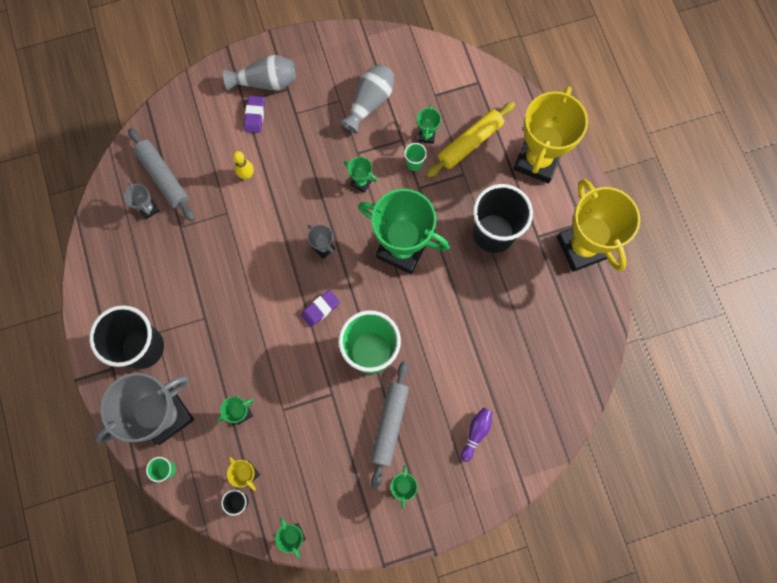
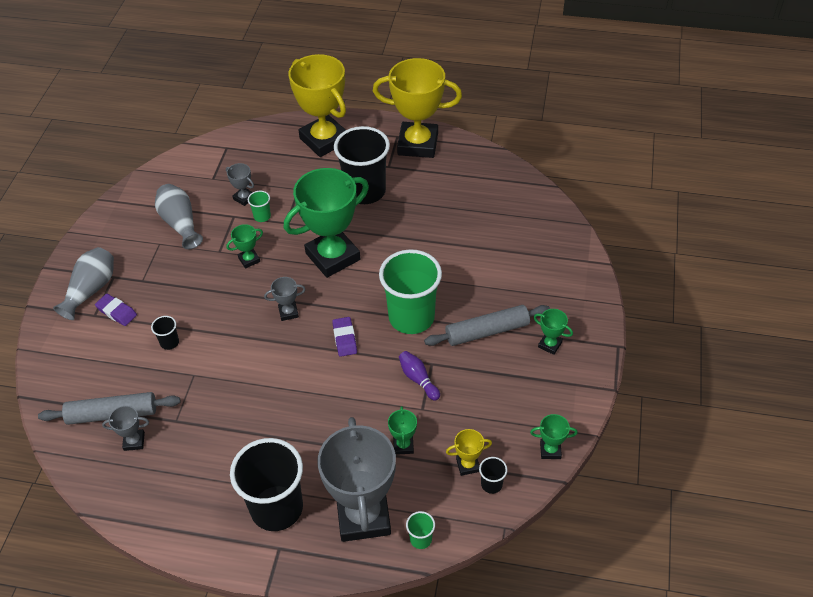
camera: 60 degrees left, 25 degrees down
(247, 175) = (169, 342): yellow bowling pin -> black cup
(389, 424) = (487, 331): grey rolling pin -> grey rolling pin turned 60 degrees counterclockwise
(427, 135) = (244, 198): green trophy -> grey trophy
(470, 143) = (274, 174): yellow rolling pin -> none
(476, 433) = (531, 274): purple bowling pin -> purple bowling pin (418, 379)

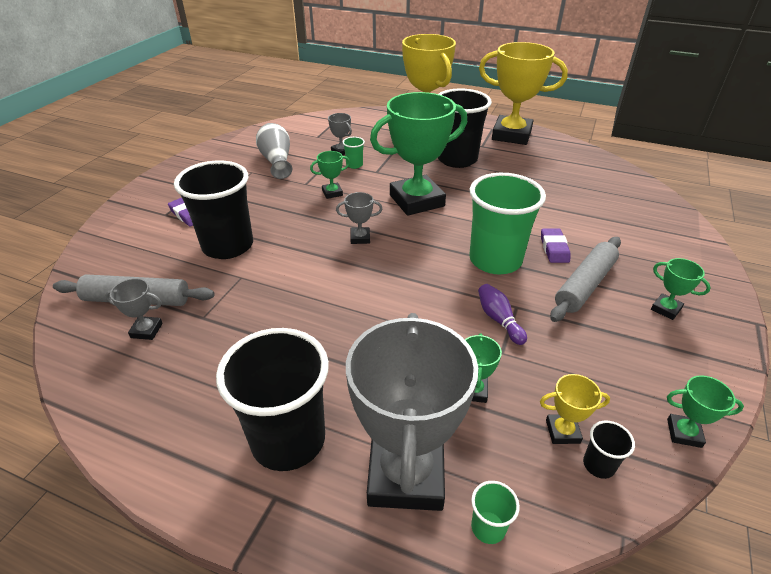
camera: 10 degrees right, 10 degrees down
(91, 290) = (172, 196): grey vase -> none
(169, 342) = (228, 246): black cup -> black cup, size x2.45
(344, 339) = (416, 268): purple eraser -> purple eraser (554, 248)
(487, 331) = (585, 285): grey rolling pin -> grey rolling pin turned 45 degrees counterclockwise

